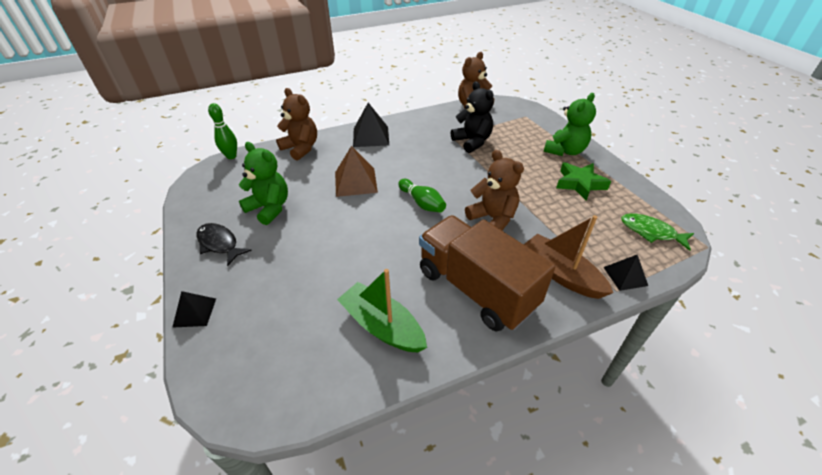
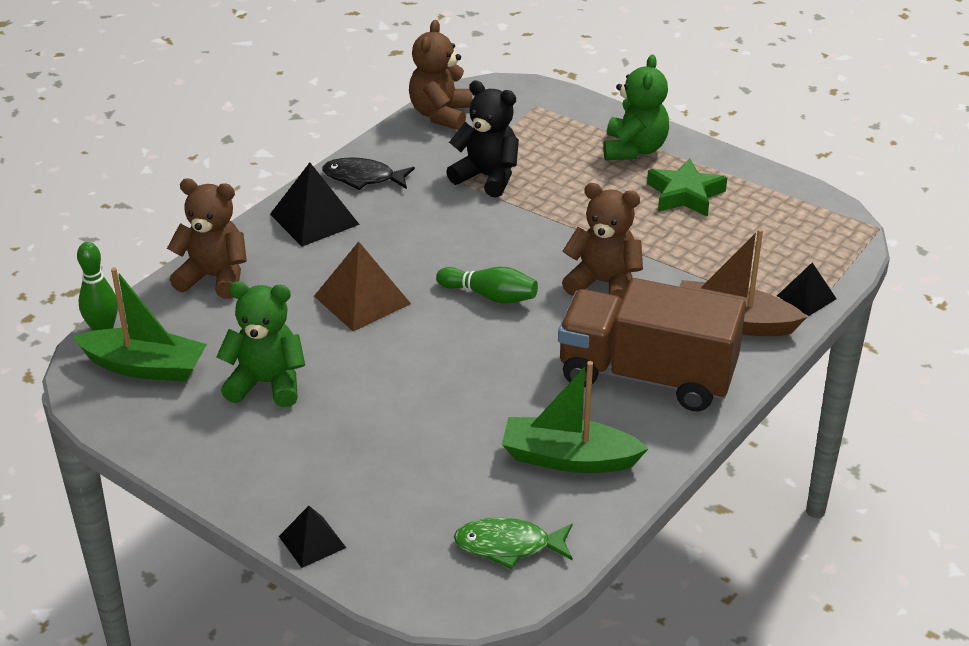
camera: 30 degrees left, 5 degrees down
(219, 244) = (246, 456): black fish -> black fish (363, 178)
(228, 179) = (145, 367): none -> green boat
(651, 232) = (808, 232): green fish -> green fish (508, 546)

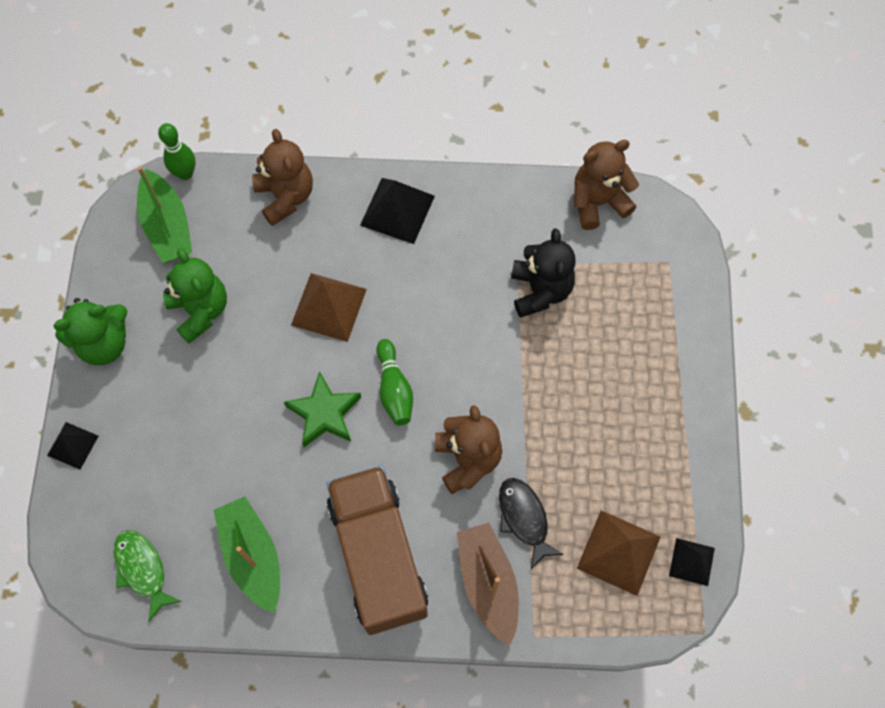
camera: 55 degrees right, 30 degrees up
(363, 178) = (471, 206): black fish -> black fish (524, 518)
(634, 149) = (665, 374): green teddy bear -> green teddy bear (104, 343)
(685, 194) = (631, 451): green star -> green star (324, 413)
(769, 240) = (618, 552): none -> brown pyramid
(806, 297) = (561, 623): black pyramid -> black pyramid (691, 561)

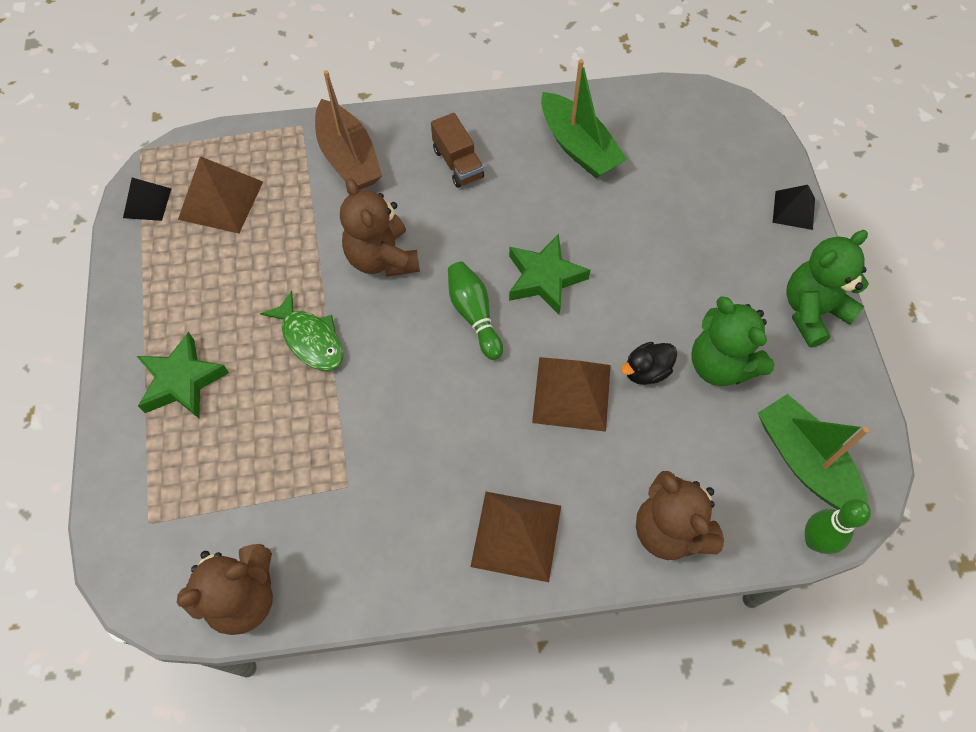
camera: 170 degrees right, 5 degrees down
(142, 570) = (676, 122): green fish -> green fish (310, 339)
(263, 315) = (646, 371): none -> black duck
(378, 556) = (458, 163): brown truck -> brown truck, size x0.45
(397, 210) = (516, 535): black pyramid -> brown pyramid
(524, 518) = (318, 214): black fish -> none
(540, 290) = (315, 456): black teddy bear -> none
(648, 369) = (182, 381): none -> green star

